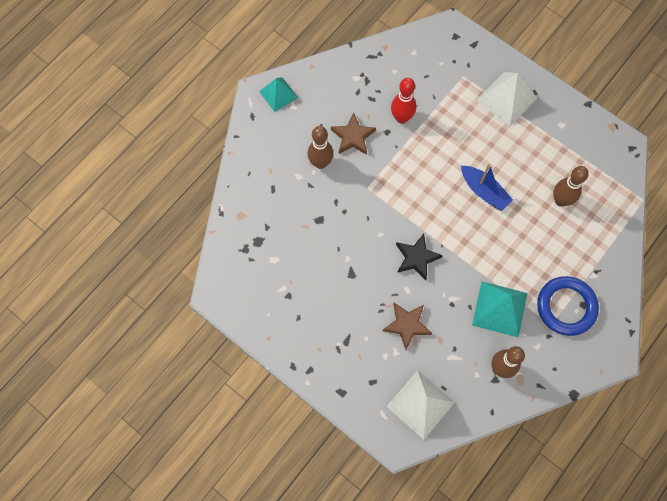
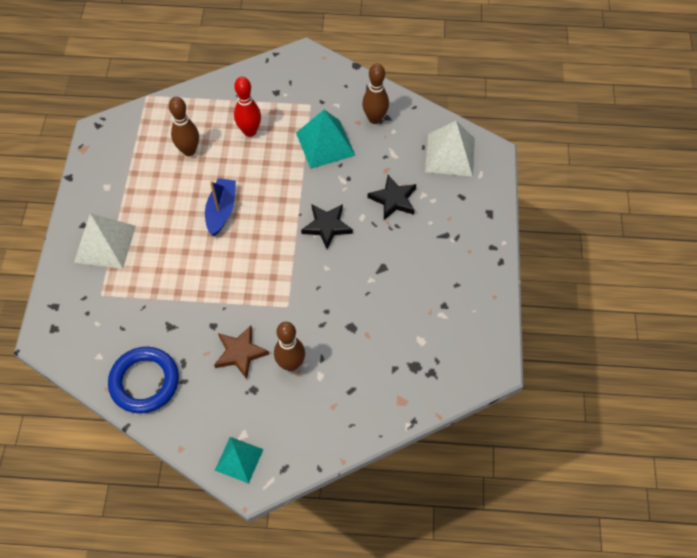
camera: 125 degrees left, 10 degrees down
(401, 118) = (188, 322): red bowling pin -> red bowling pin (250, 131)
(407, 325) = (393, 199): brown star -> black star
(566, 307) = (287, 102): blue ring -> blue ring (144, 382)

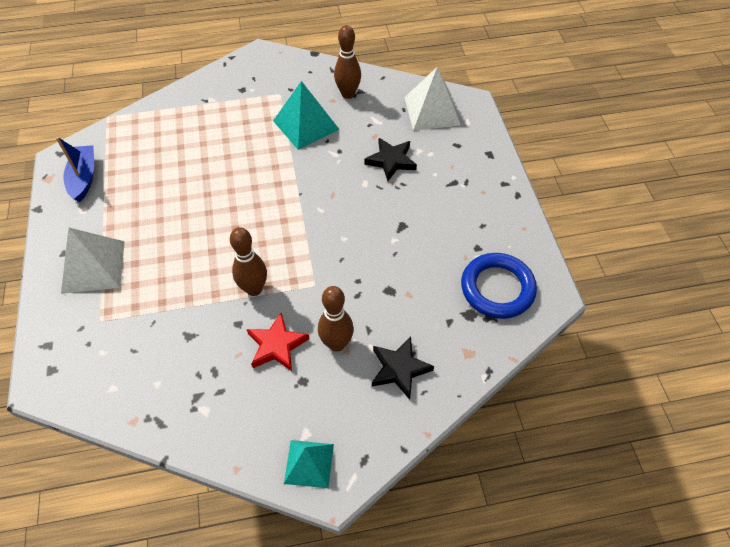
camera: 15 degrees left, 5 degrees down
(144, 382) = (174, 403): blue ring -> blue ring (497, 288)
(189, 150) = (165, 158): brown bowling pin -> brown bowling pin (254, 289)
(221, 211) = (215, 207): blue boat -> blue boat (84, 178)
(240, 353) = (277, 345): brown star -> red star
(250, 131) = (225, 128): red bowling pin -> none
(327, 226) = (332, 199): black star -> black star (399, 369)

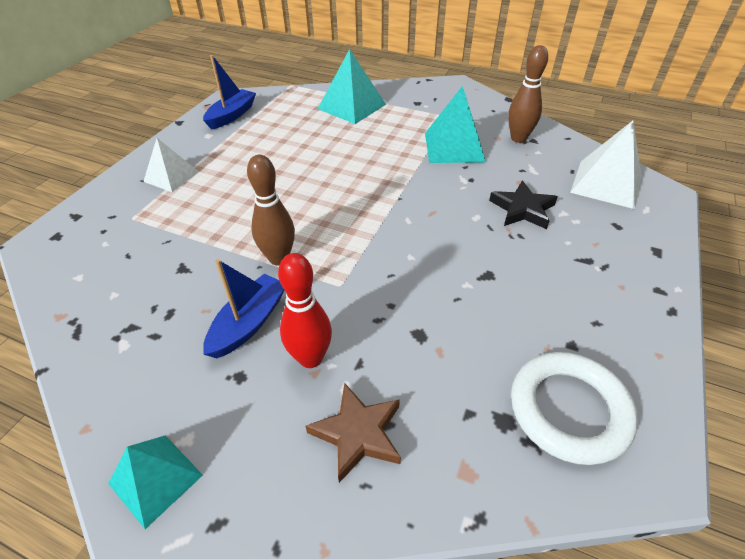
camera: 35 degrees right, 10 degrees down
(93, 266) = (171, 176): white pyramid -> white pyramid, size x0.65
(188, 118) = (351, 106): none -> turquoise pyramid
(277, 345) = (249, 323): red star -> blue boat
(336, 344) = (310, 358): brown bowling pin -> red bowling pin
(399, 369) = (358, 433): black star -> brown star
(497, 288) = (569, 410): blue ring -> white ring

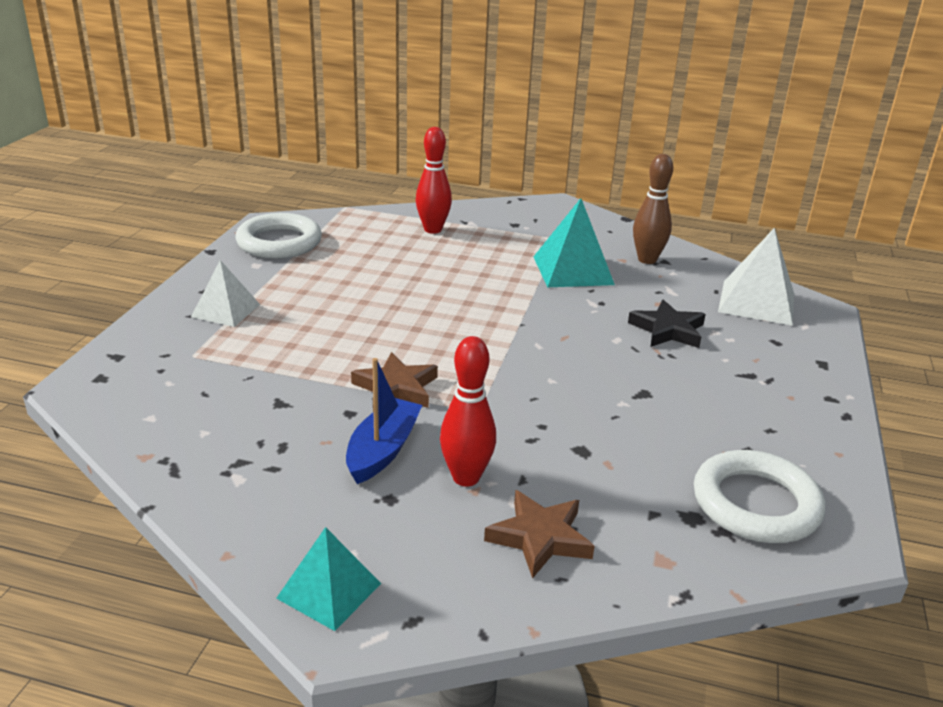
camera: 10 degrees left, 15 degrees down
(232, 115) = (279, 242): blue boat -> white ring
(279, 258) = (396, 388): brown bowling pin -> brown star
(351, 106) = (433, 229): turquoise pyramid -> red bowling pin

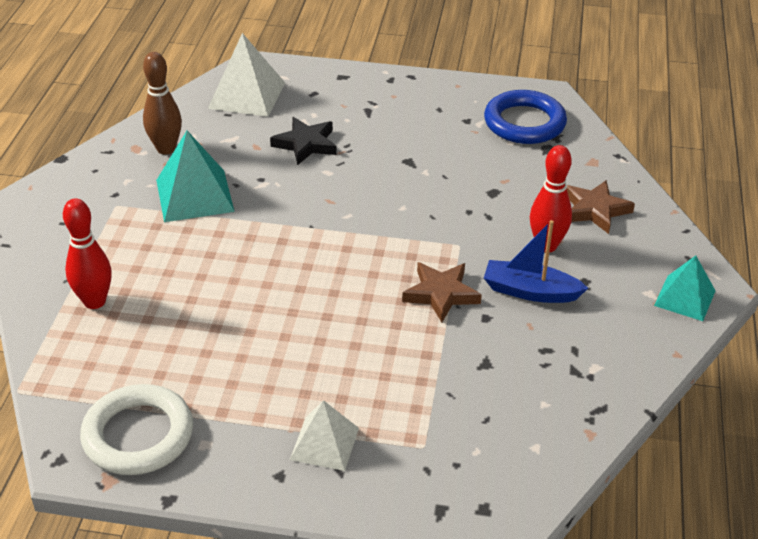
camera: 95 degrees left, 10 degrees up
(756, 504) = (524, 123): white ring -> blue ring

